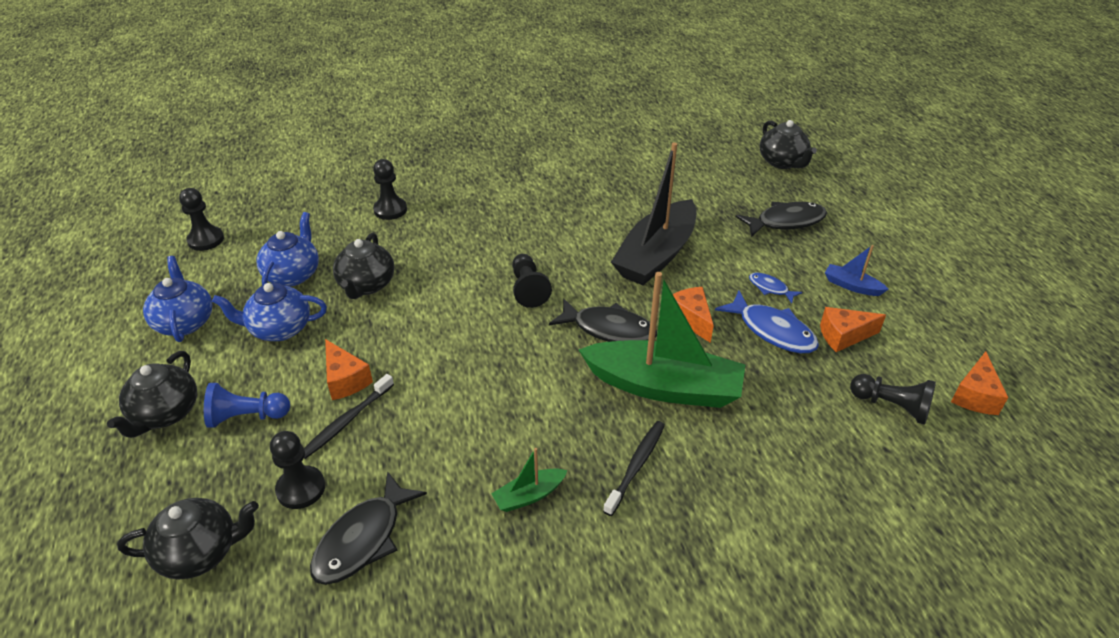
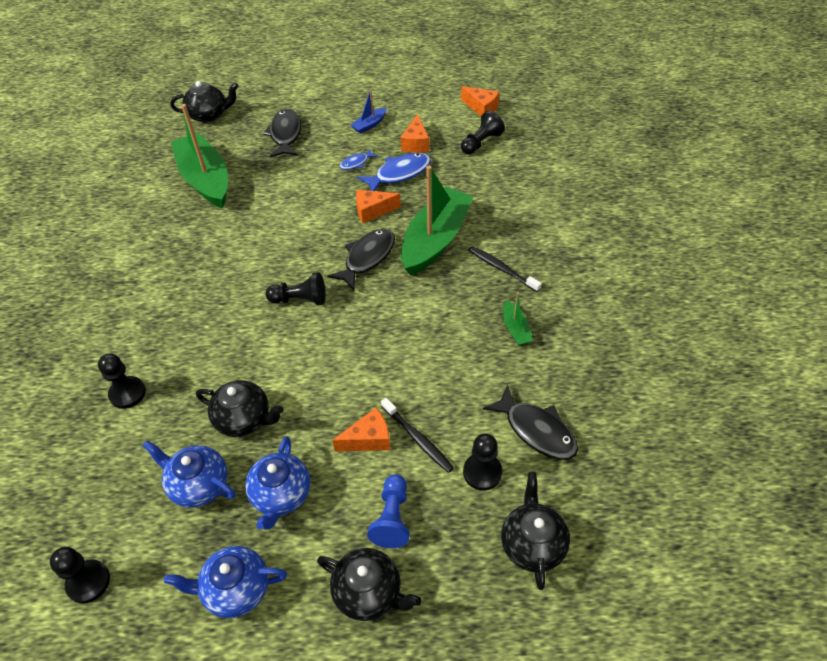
camera: 75 degrees left, 10 degrees up
(656, 255) = (292, 213): black boat -> none
(679, 185) = (205, 179): none -> green boat

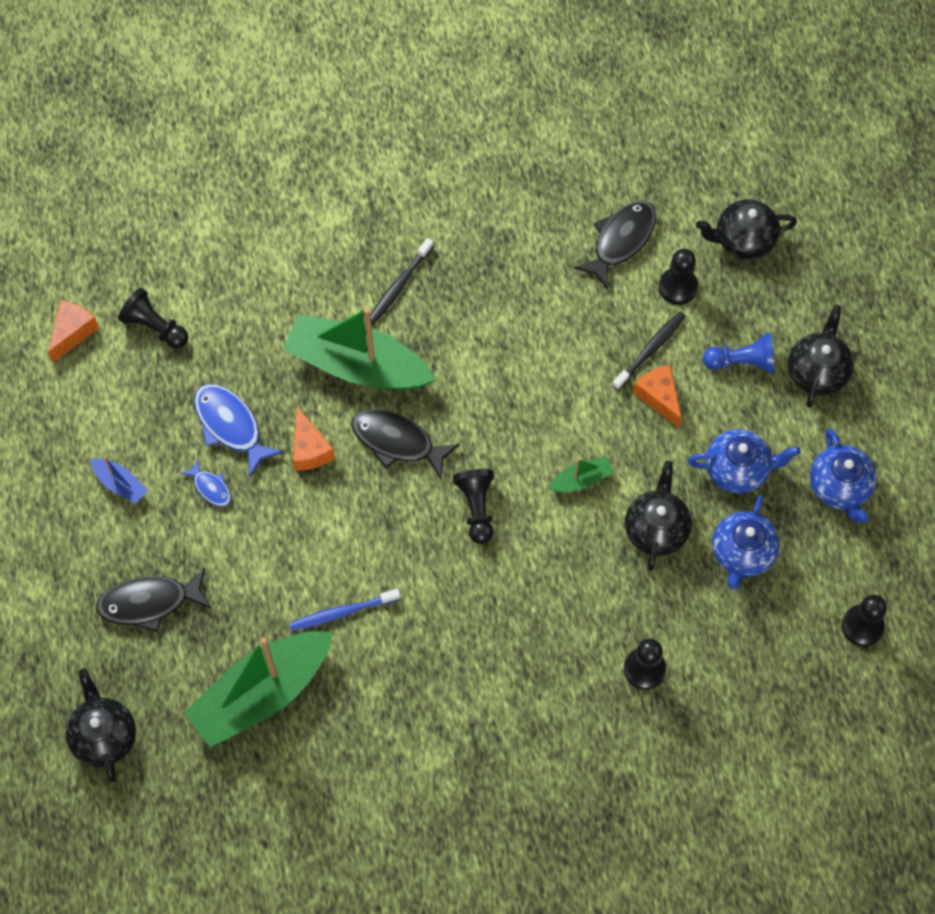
camera: 100 degrees left, 15 degrees up
(245, 219) = (341, 612): none -> blue toothbrush
(416, 143) = (161, 413): orange cheese -> none
(515, 329) = (491, 266): green boat -> green boat (581, 479)

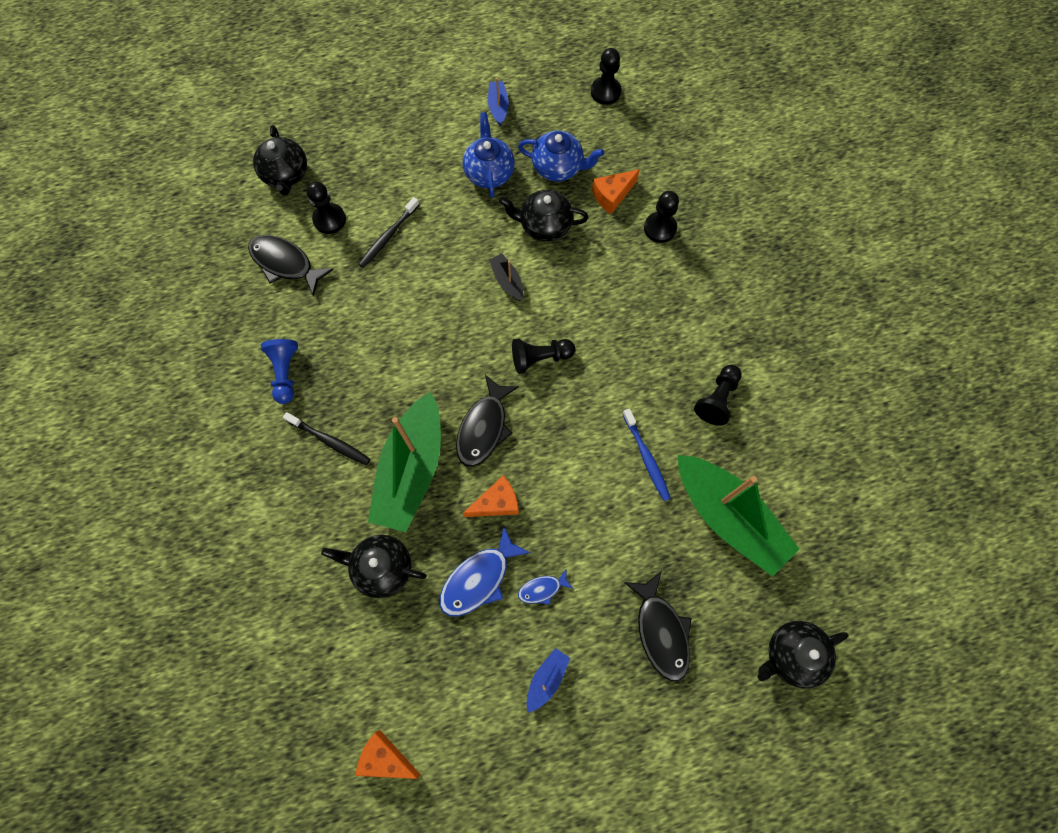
camera: 95 degrees left, 5 degrees up
(155, 327) = (377, 669): black pawn -> black pawn (717, 399)
(211, 488) = (542, 589): blue fish -> blue fish turned 150 degrees counterclockwise
(581, 479) = (507, 281): green boat -> black boat
(650, 350) = (388, 237): black toothbrush -> black toothbrush turned 90 degrees counterclockwise
(659, 397) = (430, 229): orange cheese -> orange cheese (612, 195)
(742, 362) = (396, 172): blue pawn -> blue pawn (285, 373)
(817, 371) = (402, 122): black teapot -> black teapot (382, 567)
(840, 487) = (498, 107): blue teapot -> blue boat

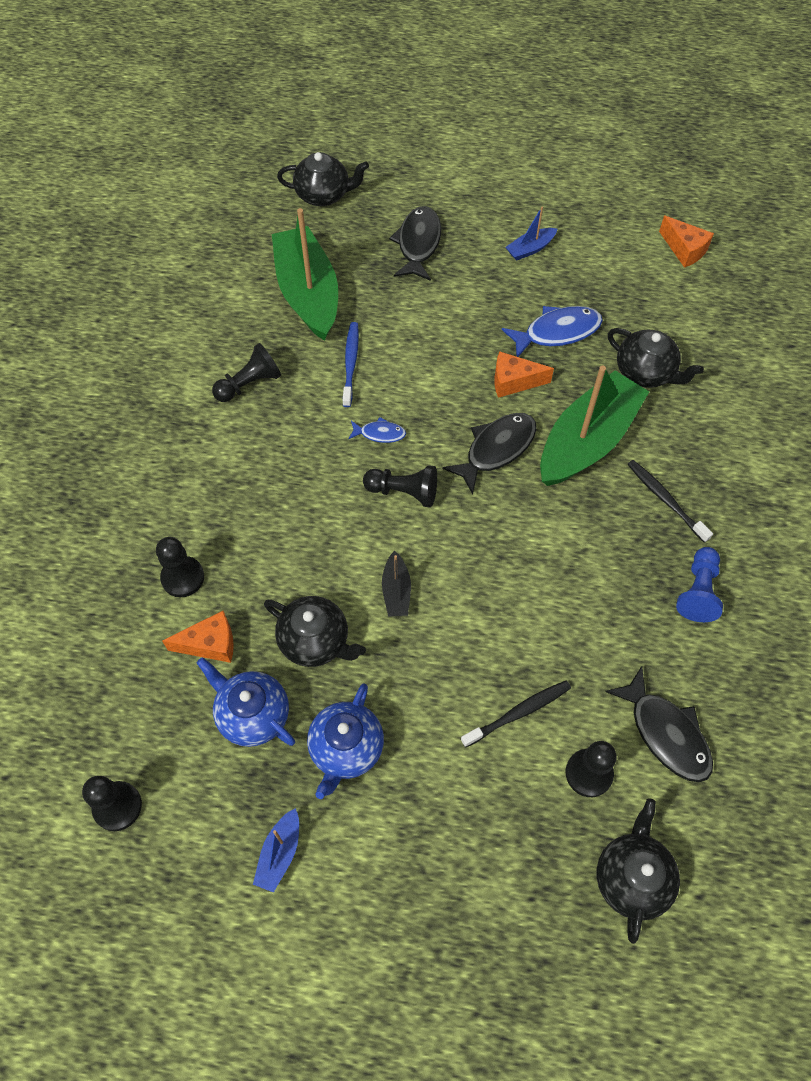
camera: 155 degrees left, 10 degrees down
(542, 589) = (503, 305): blue fish -> blue fish (380, 433)

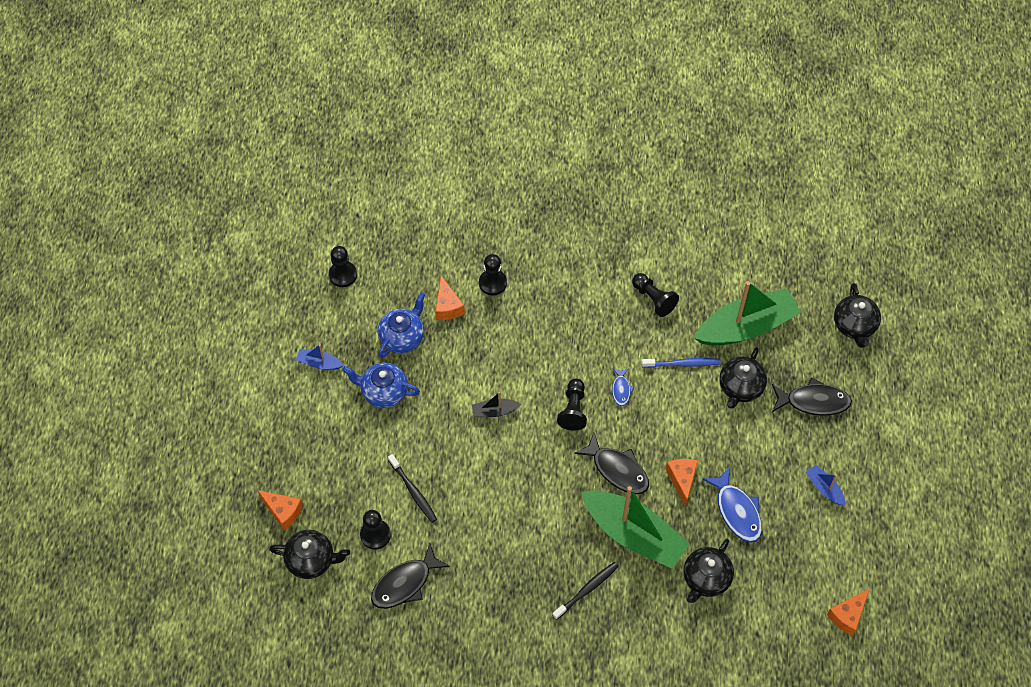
camera: 85 degrees right, 0 degrees up
(315, 641) = (454, 366): black teapot -> black teapot (740, 387)
(547, 925) = (283, 511): none -> orange cheese
(698, 591) = (512, 609): blue pawn -> none

